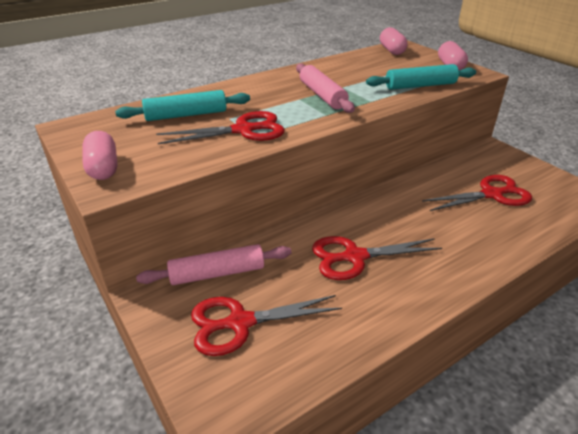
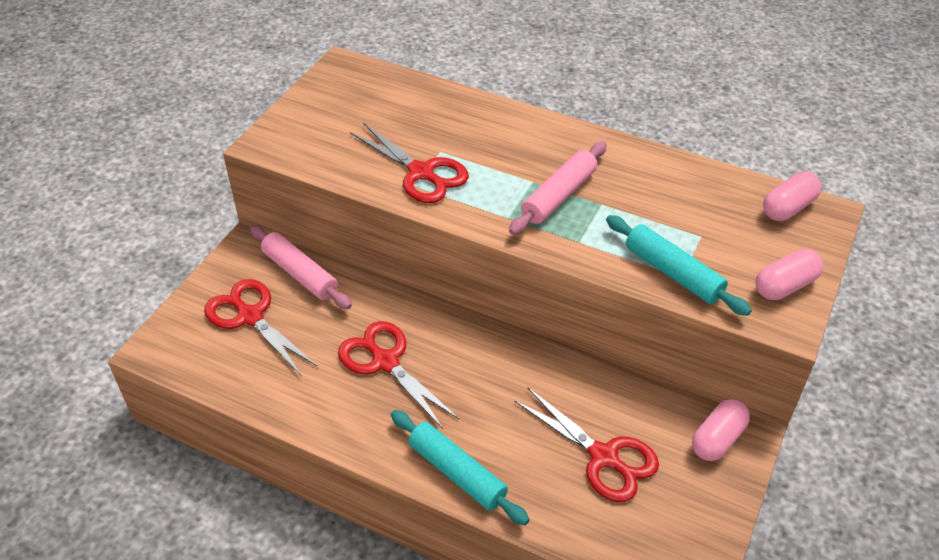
camera: 60 degrees right, 10 degrees up
(103, 168) = (291, 124): pink capsule -> pink capsule (717, 439)
(186, 115) = (422, 120): turquoise rolling pin -> turquoise rolling pin (457, 472)

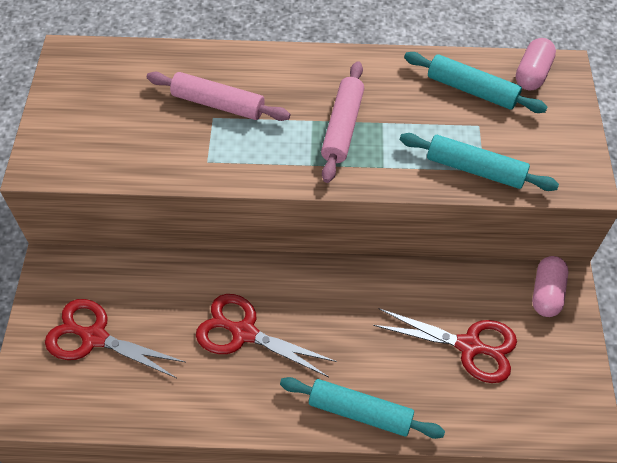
camera: 25 degrees left, 10 degrees up
(300, 274) = (118, 276): pink rolling pin -> pink rolling pin (218, 104)
(421, 173) = (208, 146): red scissors -> none
(712, 203) = (471, 90): none -> turquoise rolling pin
(785, 286) = (566, 149): pink capsule -> none

